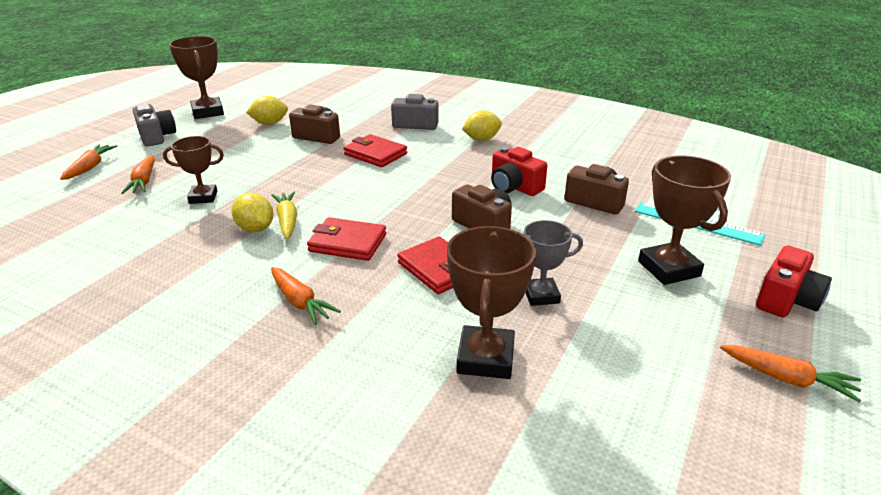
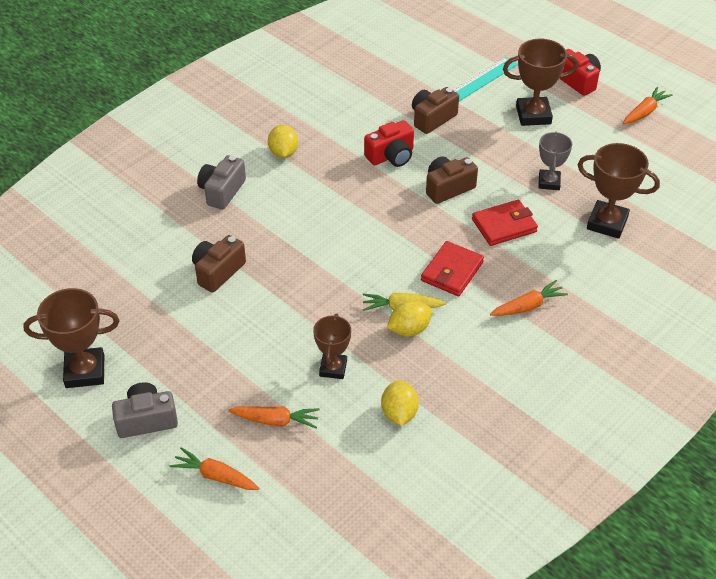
camera: 75 degrees left, 15 degrees up
(269, 123) = (157, 311): yellow lemon -> yellow lemon (399, 413)
(375, 154) = (285, 233): red wallet -> none

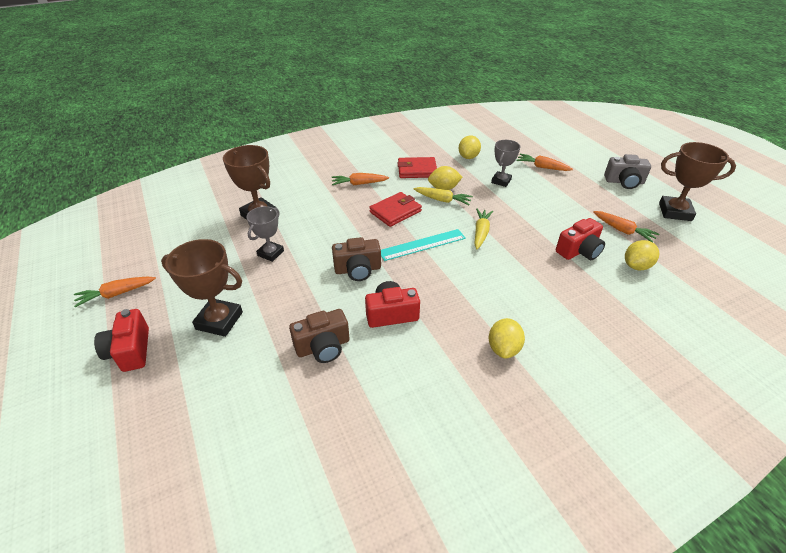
camera: 160 degrees left, 5 degrees down
(153, 268) = (636, 266): none -> yellow lemon
(215, 476) = (579, 154): orange carrot -> orange carrot (622, 230)
(218, 271) = (579, 251): brown camera -> red camera
(222, 191) = (575, 320): grey camera -> none
(333, 368) = (501, 181): brown trophy -> grey trophy
(336, 267) = (481, 232): none -> yellow carrot
(480, 80) = (230, 386): turquoise ruler -> turquoise ruler (422, 244)
(504, 225) = (335, 231): red wallet -> red wallet (417, 170)

